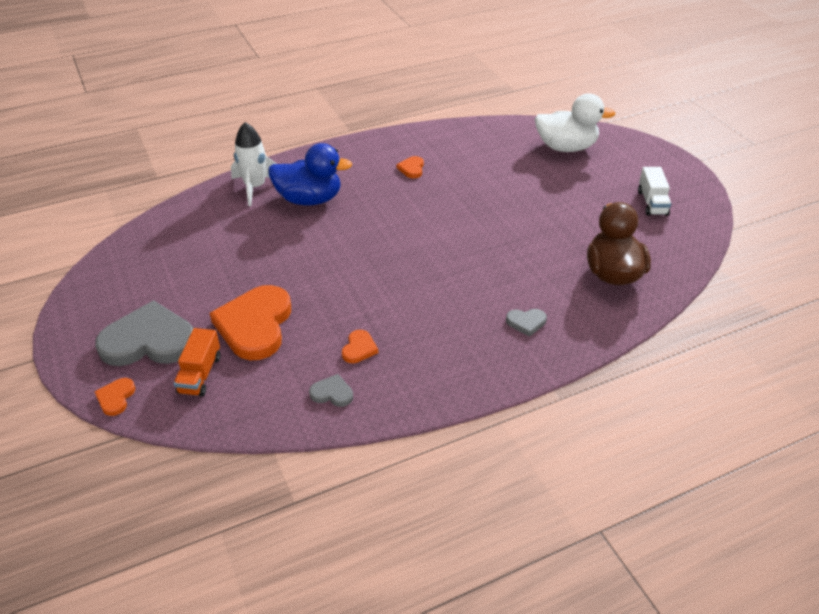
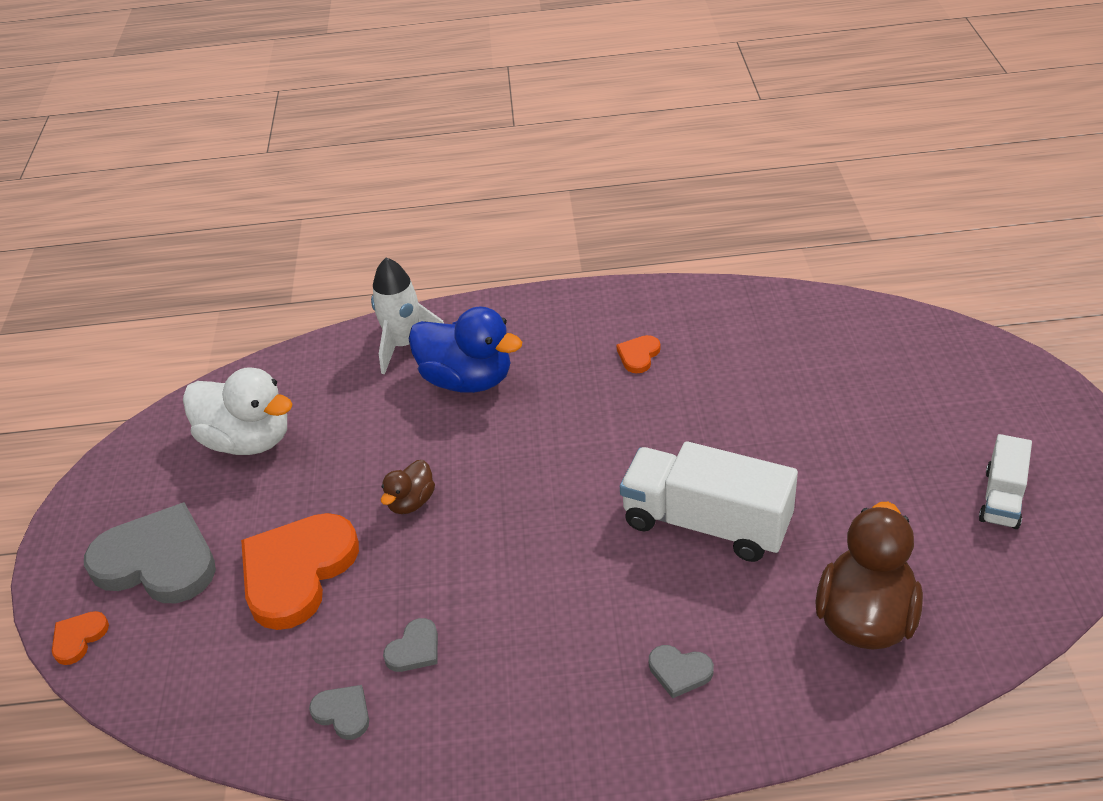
camera: 25 degrees right, 0 degrees up
(200, 374) = (192, 631): orange truck -> none
(310, 272) = (411, 502): none -> brown duck
(359, 348) = (414, 649): orange heart -> grey heart
(500, 246) = (706, 523): none -> white truck
(566, 147) = (903, 362): white duck -> white duck (248, 440)

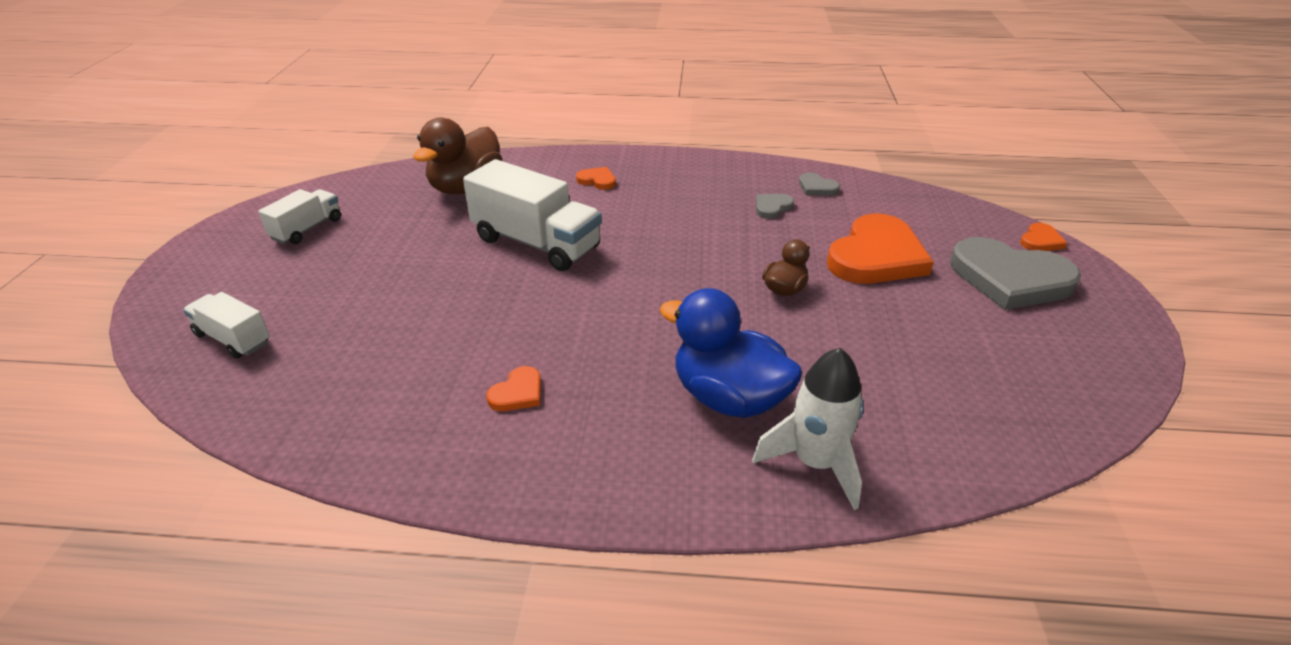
camera: 175 degrees left, 5 degrees down
(248, 440) = (980, 369): white duck -> none
(679, 671) = (597, 180): grey heart -> orange heart
(918, 357) = (233, 339): none -> white truck

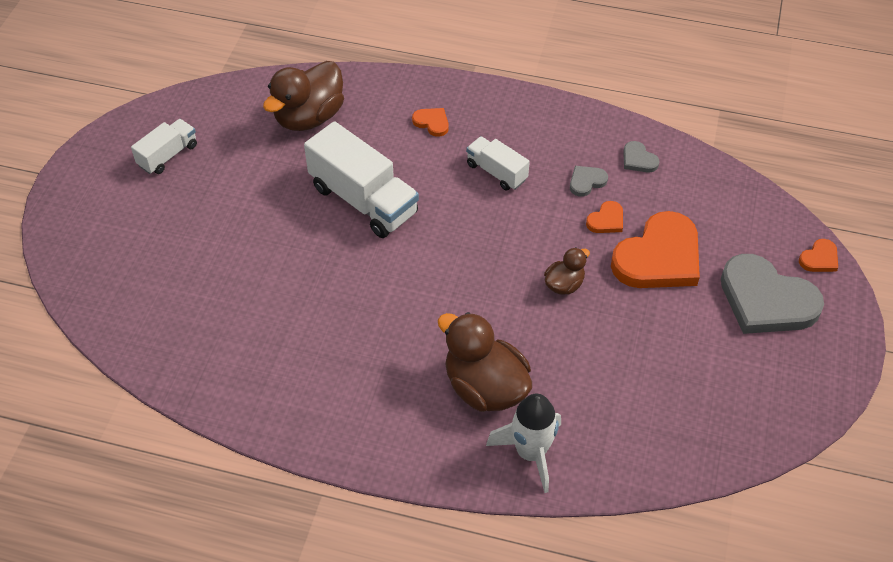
camera: 10 degrees right, 15 degrees up
(233, 339) = (117, 275): white truck -> white truck (496, 172)
(517, 393) = (328, 359): orange heart -> orange heart (606, 220)
(728, 398) = (485, 387): blue duck -> brown duck

